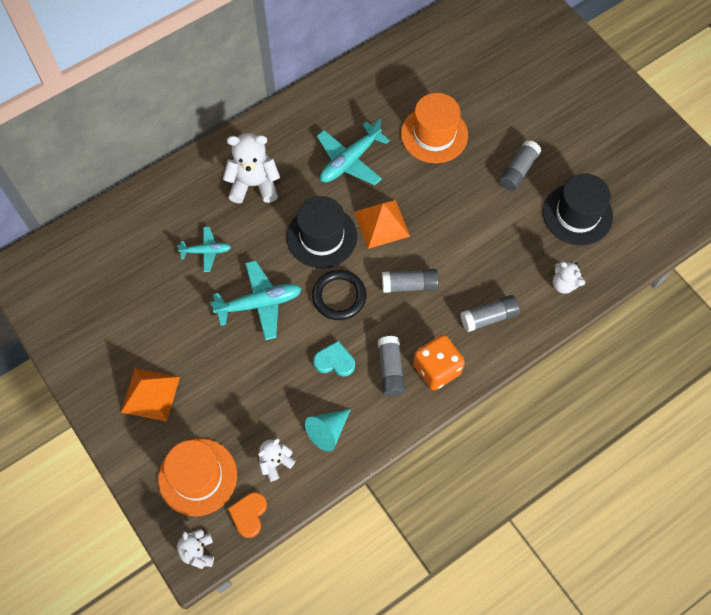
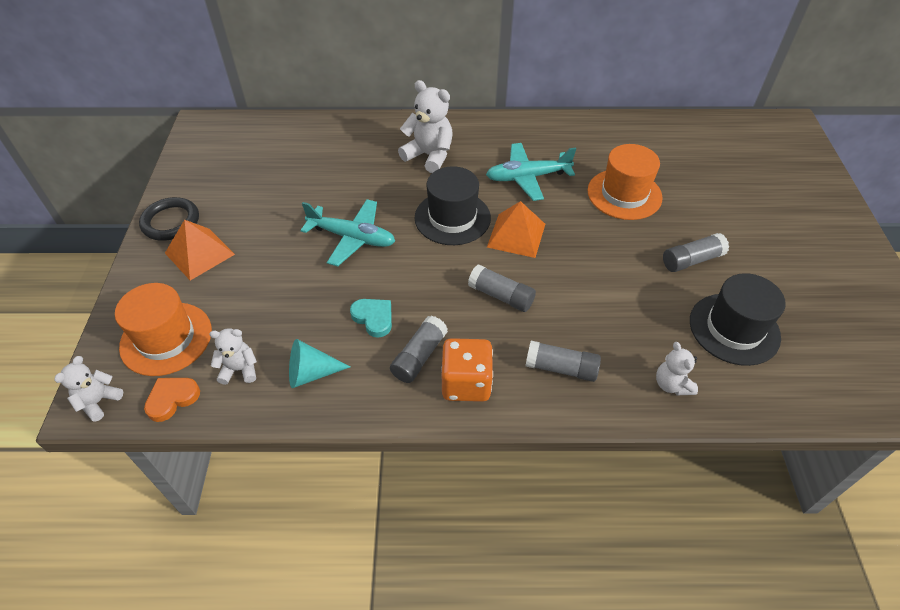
camera: 35 degrees right, 15 degrees down
(206, 251) = (346, 180): turquoise plane -> none
(339, 296) = (426, 269): black ring -> black ring (171, 222)

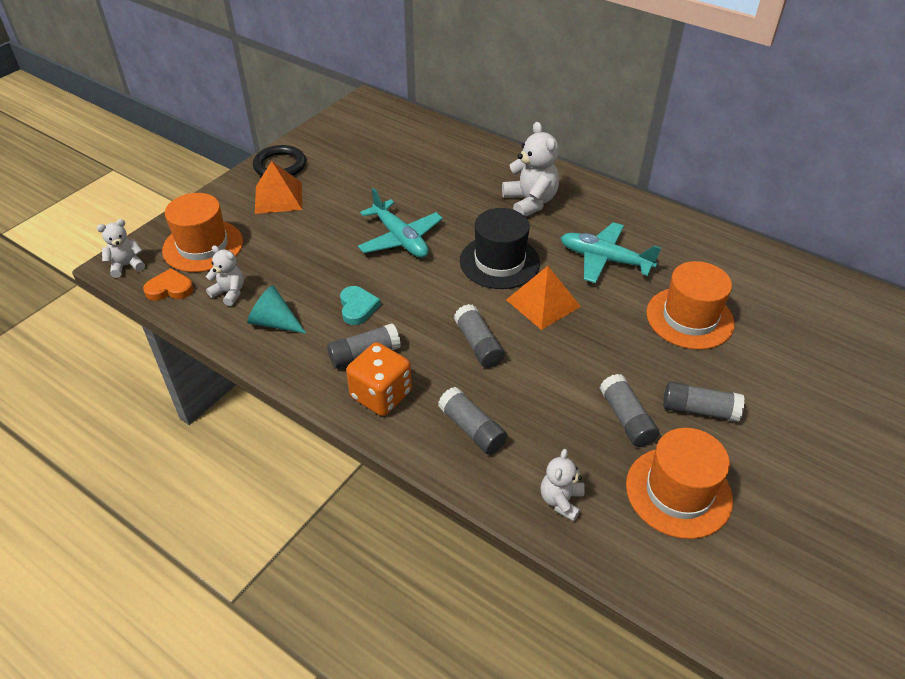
camera: 35 degrees right, 5 degrees down
(654, 294) = (626, 419): none -> grey glue stick
(734, 329) = (678, 492): black hat -> orange hat

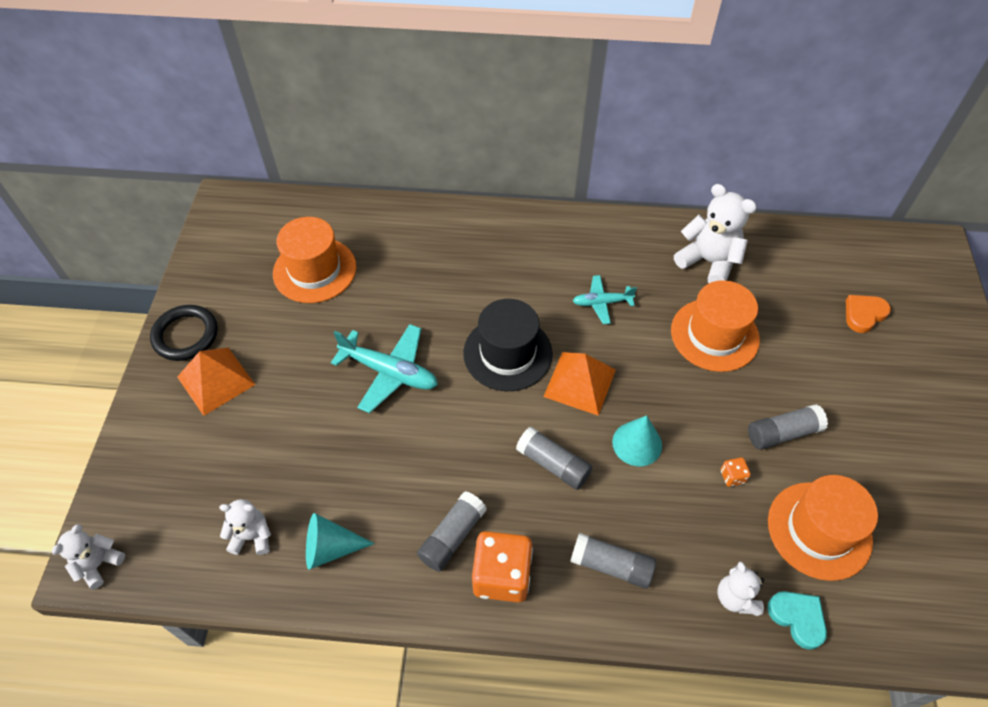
camera: 30 degrees left, 10 degrees up
(170, 289) = (177, 567): orange heart -> orange heart (864, 314)
(203, 246) = (174, 490): orange hat -> orange hat (314, 270)
(357, 307) = (405, 482): turquoise heart -> turquoise heart (797, 618)
(530, 202) = (489, 264): white teddy bear -> white teddy bear (708, 262)
(559, 361) = (637, 443): none -> turquoise cone
(604, 259) = (601, 303): turquoise plane -> turquoise plane, size x0.59
(626, 419) = (732, 476): grey glue stick -> orange dice

